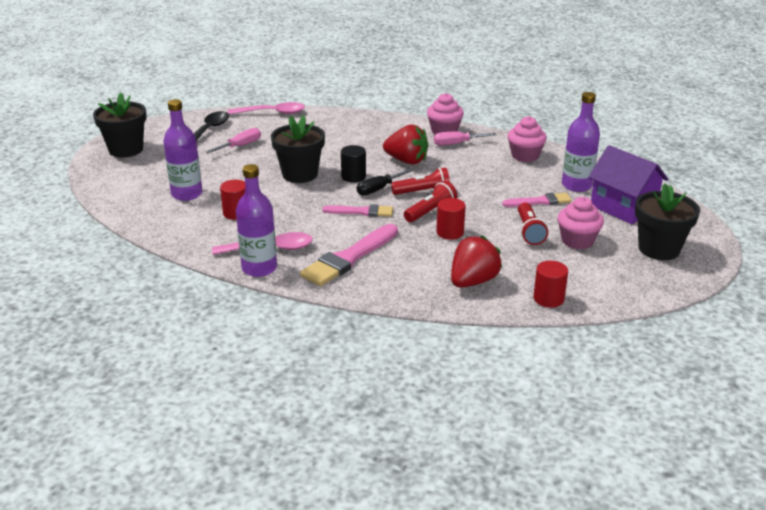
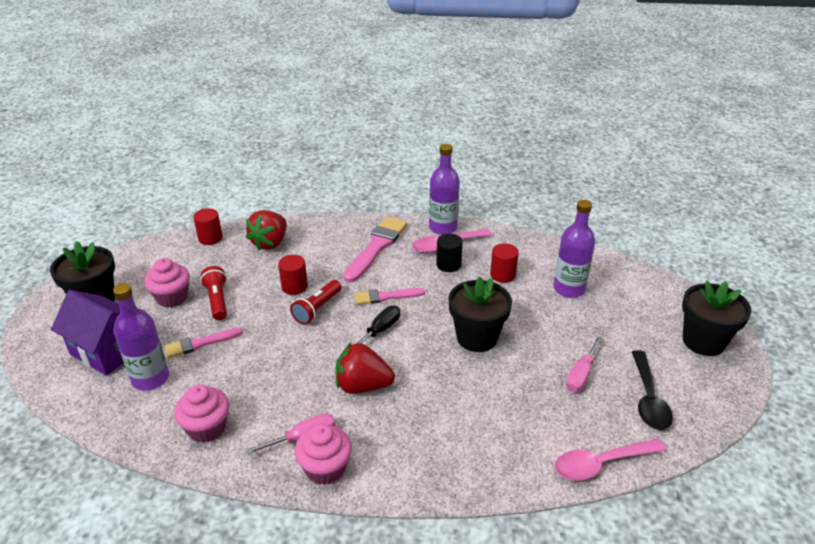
camera: 165 degrees right, 5 degrees up
(353, 177) = (415, 345): black cylinder -> black cylinder (448, 264)
(423, 192) = (330, 335): red flashlight -> none

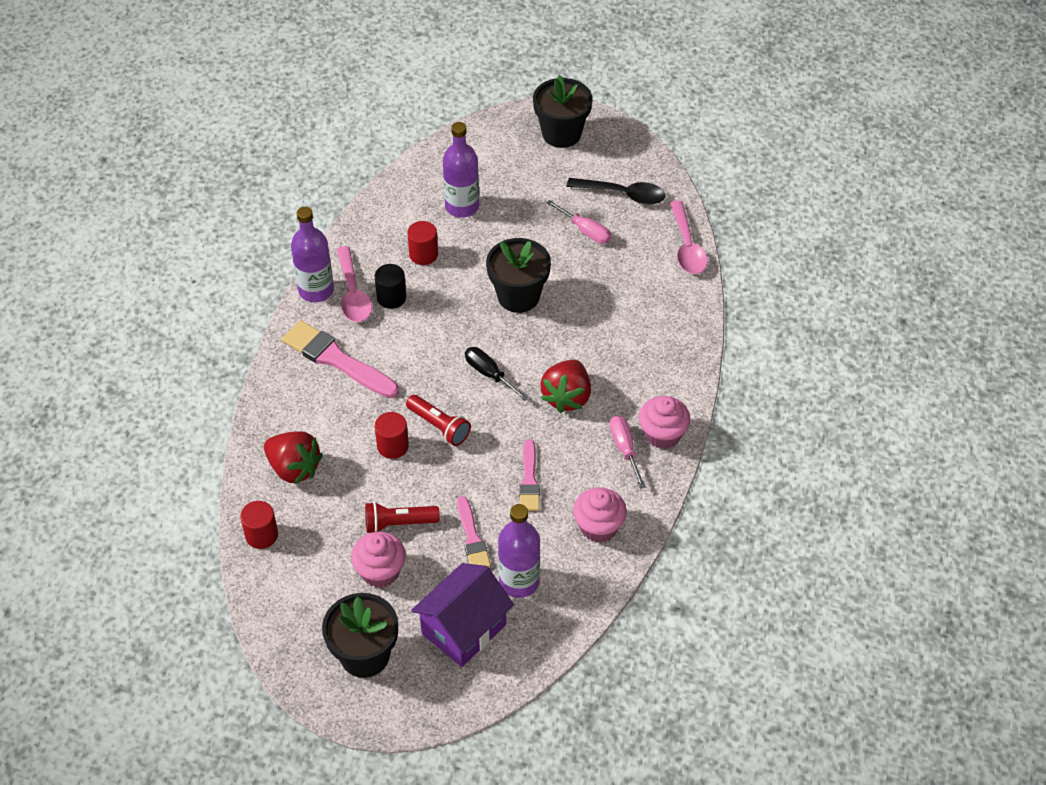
camera: 80 degrees left, 15 degrees up
(386, 297) = (434, 362): pink brush -> pink brush (529, 480)

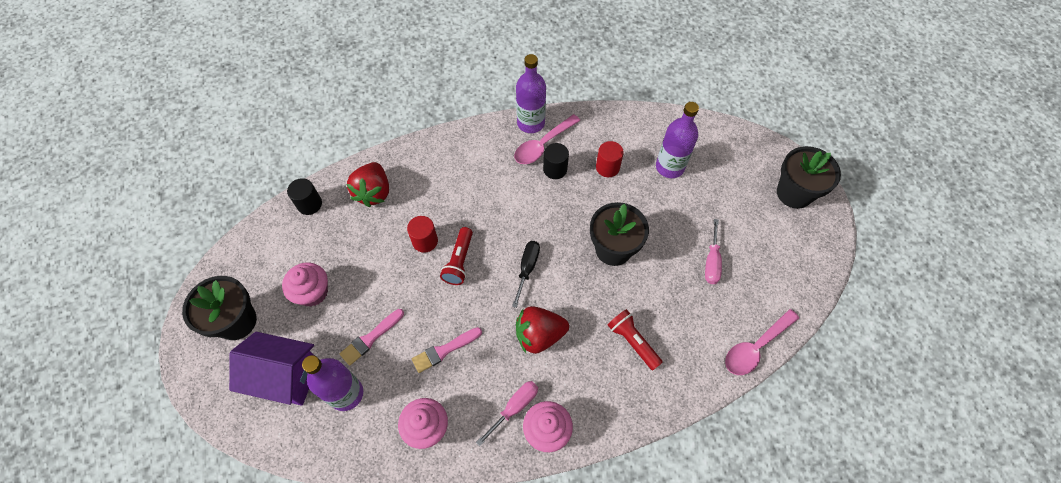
camera: 60 degrees right, 10 degrees up
(261, 535) = (309, 204): red cylinder -> black cylinder
(336, 360) = (479, 167): pink brush -> none
(398, 523) = (359, 281): red flashlight -> red flashlight (632, 341)
(623, 194) = (770, 269): black spoon -> none

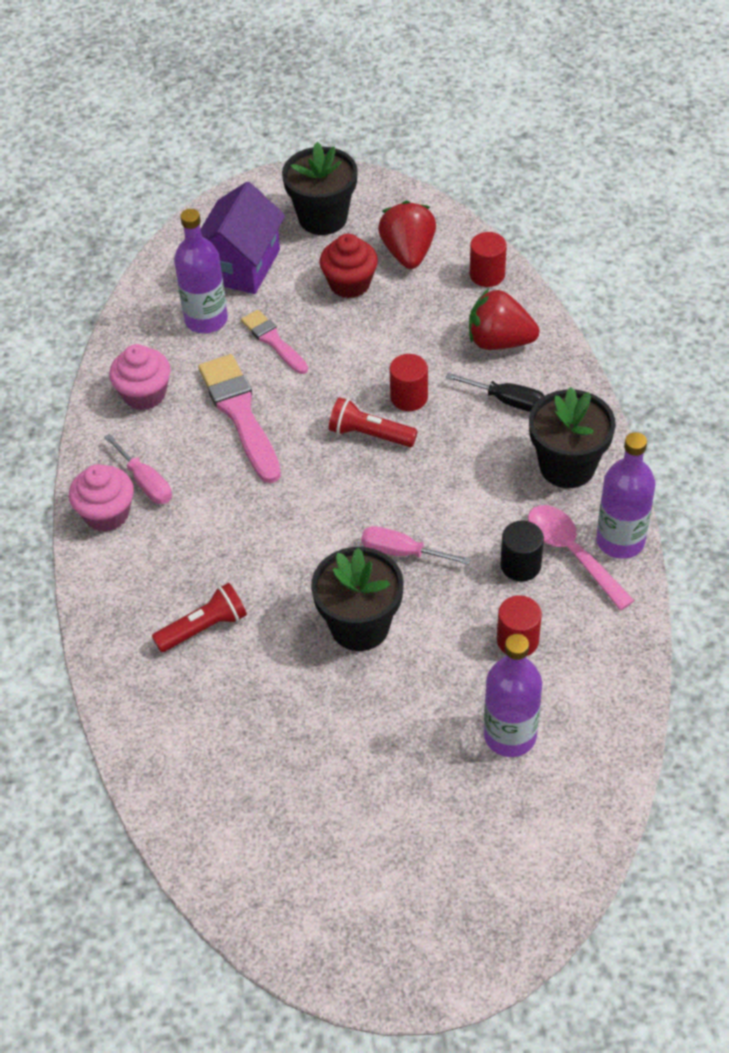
camera: 100 degrees right, 10 degrees down
(309, 204) = (487, 275): black cylinder -> red cylinder
(312, 292) = (349, 284): pink cupcake -> red cupcake
(444, 350) = (240, 414): pink brush -> pink brush, size x1.68
(527, 269) = (344, 512): black screwdriver -> black screwdriver (507, 401)
(539, 335) = (238, 518): red strawberry -> red strawberry (408, 253)
(711, 261) = (314, 761): pink screwdriver -> pink screwdriver (402, 552)
(755, 347) = (158, 790): pink spoon -> none
(794, 193) = (431, 933): black flower pot -> black flower pot (567, 466)

